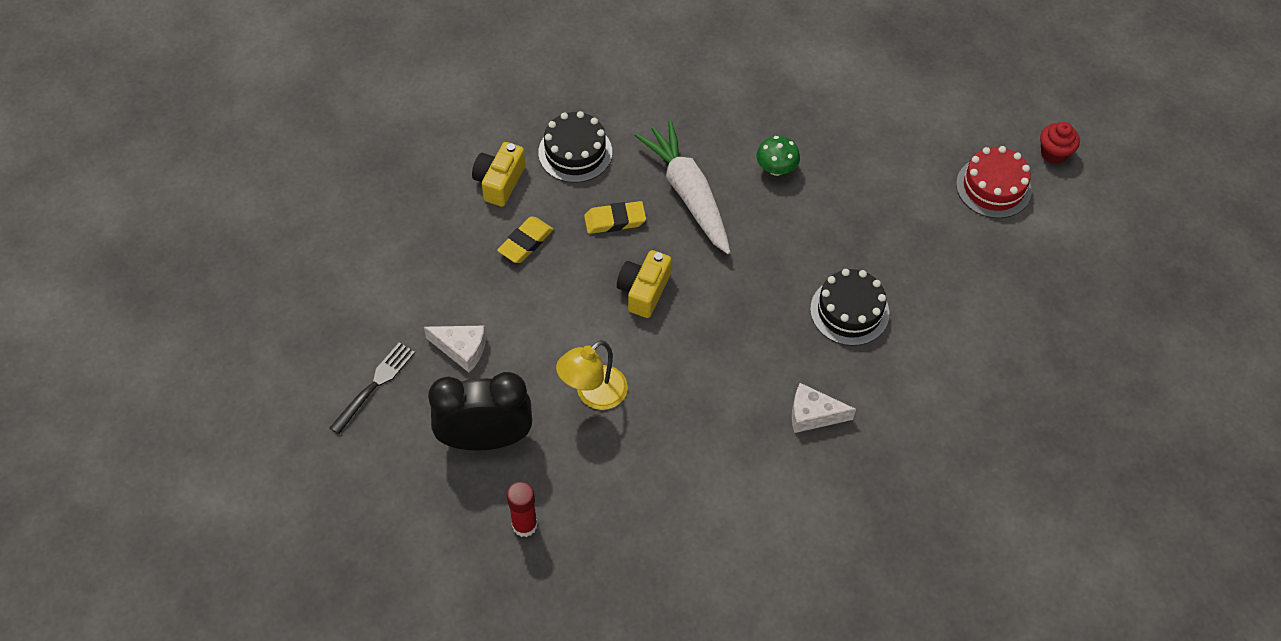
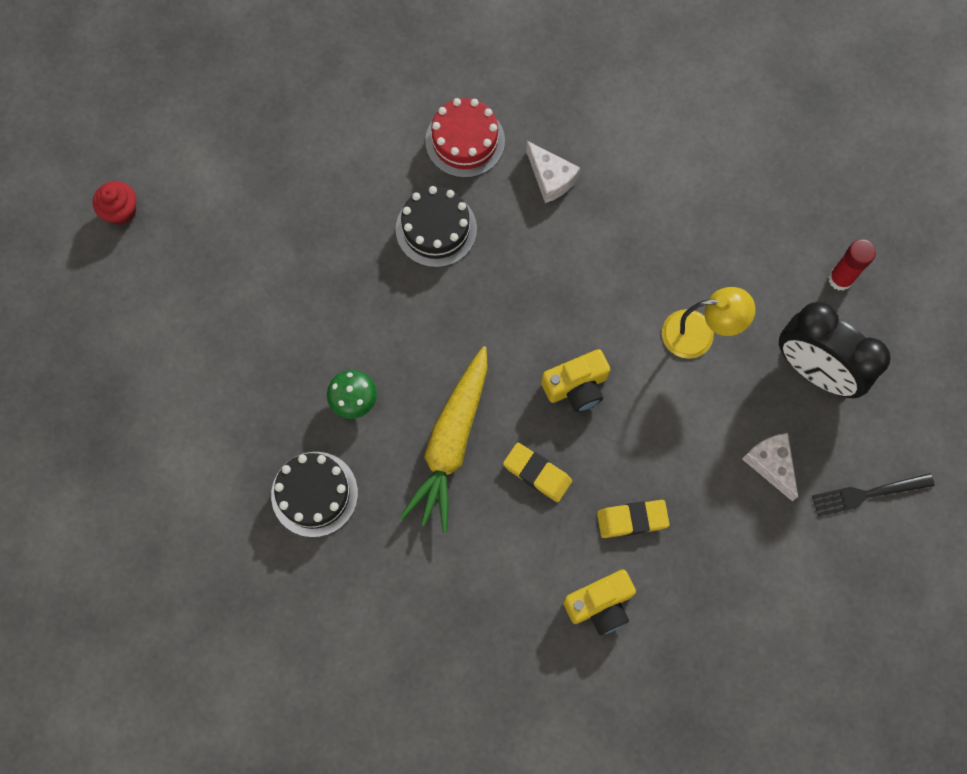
camera: 135 degrees left, 15 degrees up
(575, 152) = (505, 575): black cake -> black cake (314, 494)
(688, 194) = (451, 443): white carrot -> yellow carrot
(993, 187) = (205, 227): red cake -> red cake (465, 141)

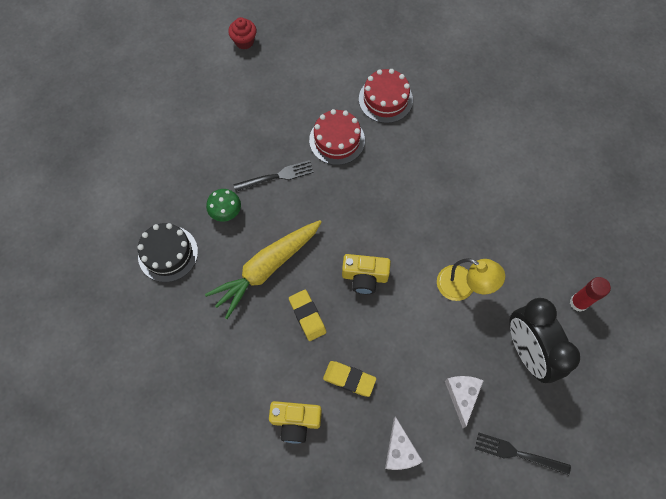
camera: 30 degrees right, 5 degrees down
(121, 211) = (167, 42): red cupcake -> red cupcake (244, 41)
(389, 318) = (277, 176): none -> black fork
(436, 229) = (337, 140): black cake -> red cake
(551, 178) = (424, 146): white cheese -> white cheese (400, 451)

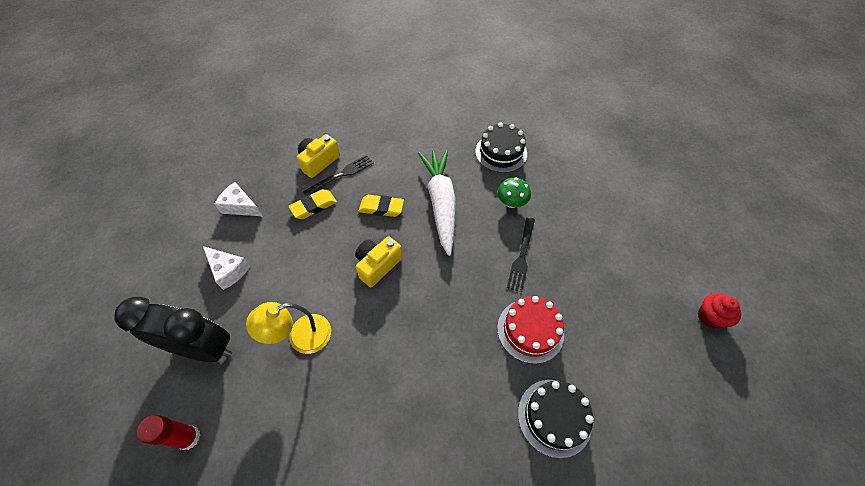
camera: 125 degrees right, 10 degrees down
(266, 268) = (441, 203): yellow carrot -> white carrot
(385, 99) = (554, 417): red cake -> black cake
(518, 453) = (155, 278): black fork -> black fork (341, 175)

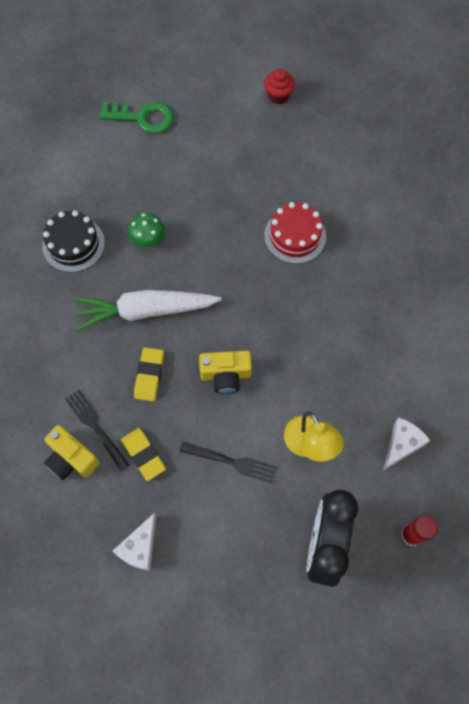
camera: 90 degrees left, 10 degrees up
(228, 270) = (232, 540): white cheese -> white cheese (402, 444)
(377, 265) = (225, 375): yellow camera -> yellow camera turned 45 degrees counterclockwise
(521, 256) = (216, 235): black fork -> black fork (231, 462)
(554, 417) = (370, 226): black cake -> none
(641, 194) = (143, 118): none -> green key

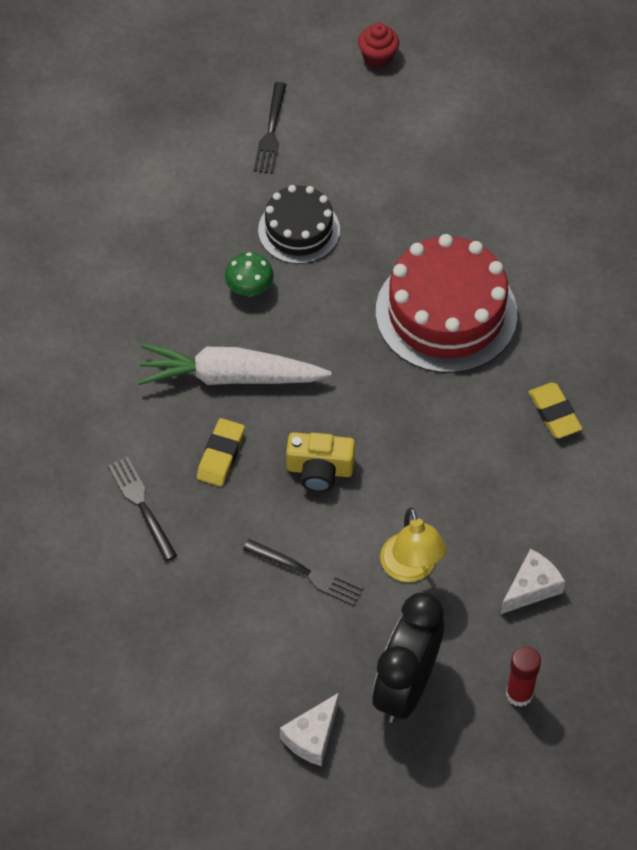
camera: 10 degrees right, 10 degrees down
(71, 458) = (104, 537): yellow camera -> none
(73, 244) = (150, 280): black cake -> black cake (299, 230)
(139, 547) = (172, 652): white cheese -> white cheese (312, 737)
(143, 118) = (271, 132): green key -> black fork
(143, 455) = (196, 547): yellow eraser -> yellow eraser (554, 413)
(278, 95) = (461, 129): red cupcake -> red cupcake (378, 57)
(295, 236) = (446, 313): red cake -> red cake, size x1.69

